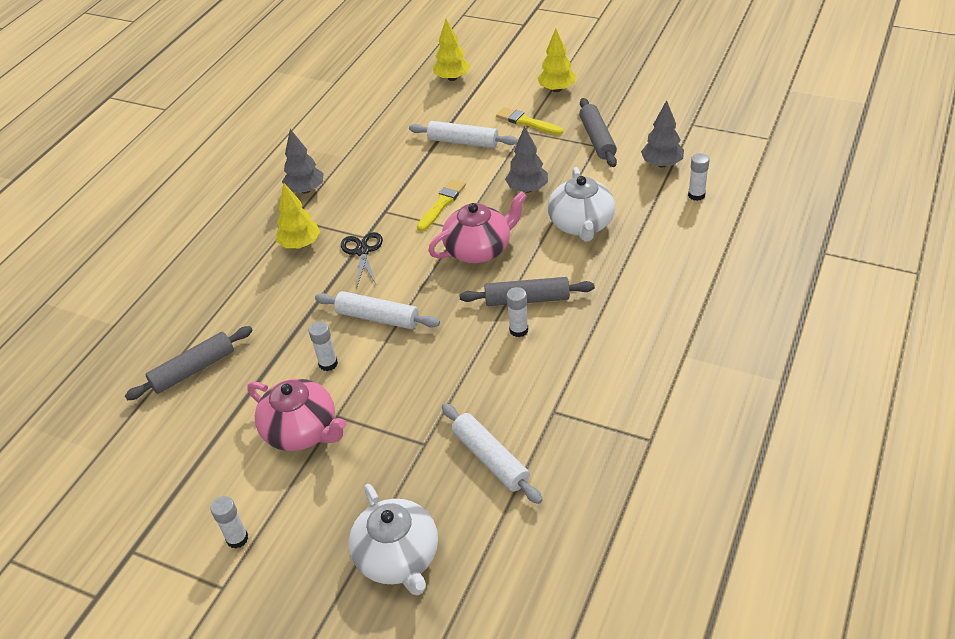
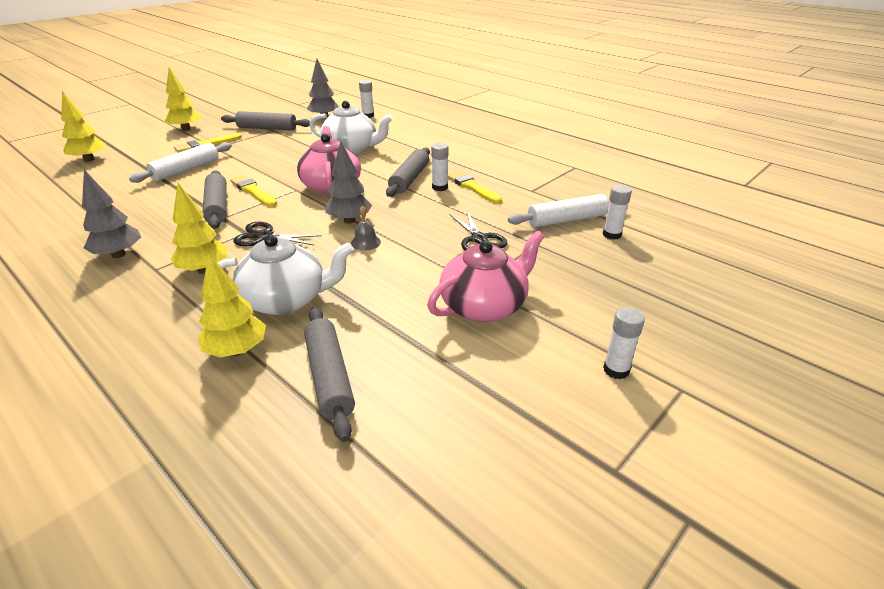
camera: 75 degrees left, 10 degrees down
(210, 311) = (237, 350): none -> yellow tree
(328, 363) = (403, 278): white glue stick -> white glue stick (612, 235)
(378, 318) = (365, 242): white rolling pin -> grey bell
(398, 557) = (657, 275): white teapot -> white teapot (286, 300)
(401, 198) = (217, 207): none -> grey rolling pin
(416, 395) = (479, 239): none -> black scissors
(527, 189) = (286, 158): grey tree -> grey tree (349, 220)
(534, 356) = (472, 187): none -> yellow brush

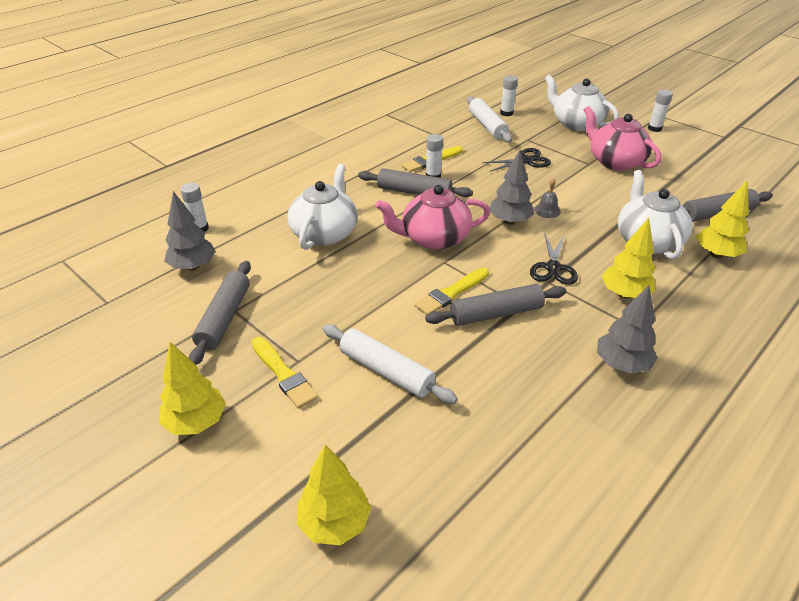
camera: 90 degrees left, 5 degrees up
(601, 287) = (576, 124): none -> white teapot

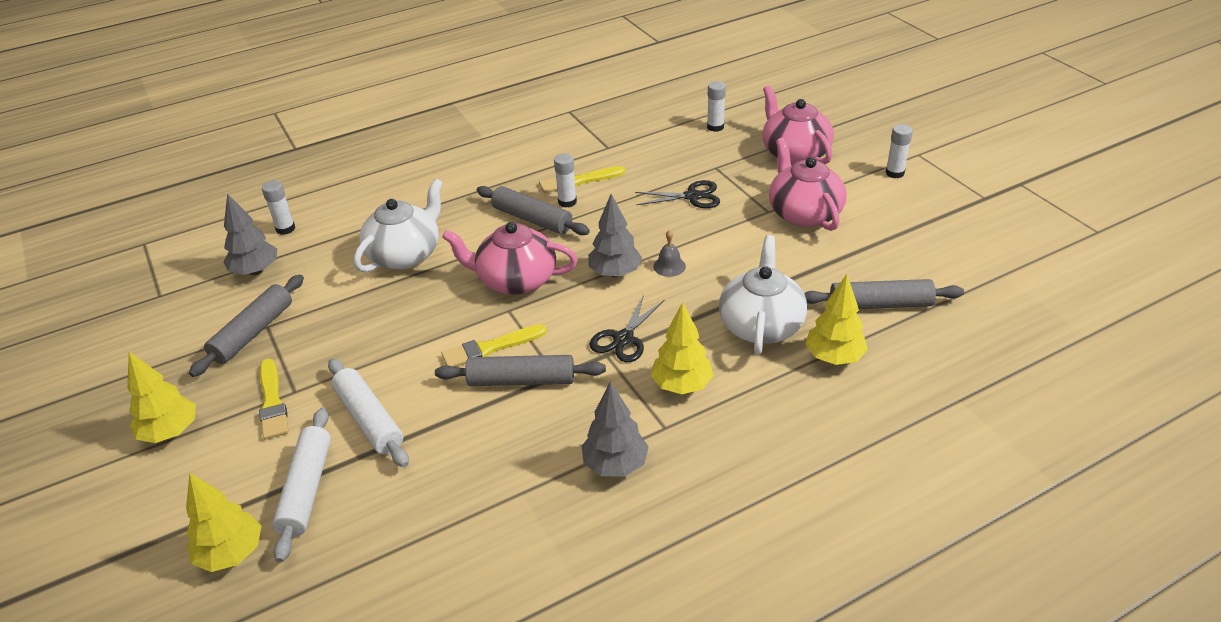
camera: 20 degrees right, 0 degrees up
(487, 126) = (678, 142): white rolling pin -> white rolling pin (307, 489)
(576, 124) = (794, 153): white teapot -> pink teapot

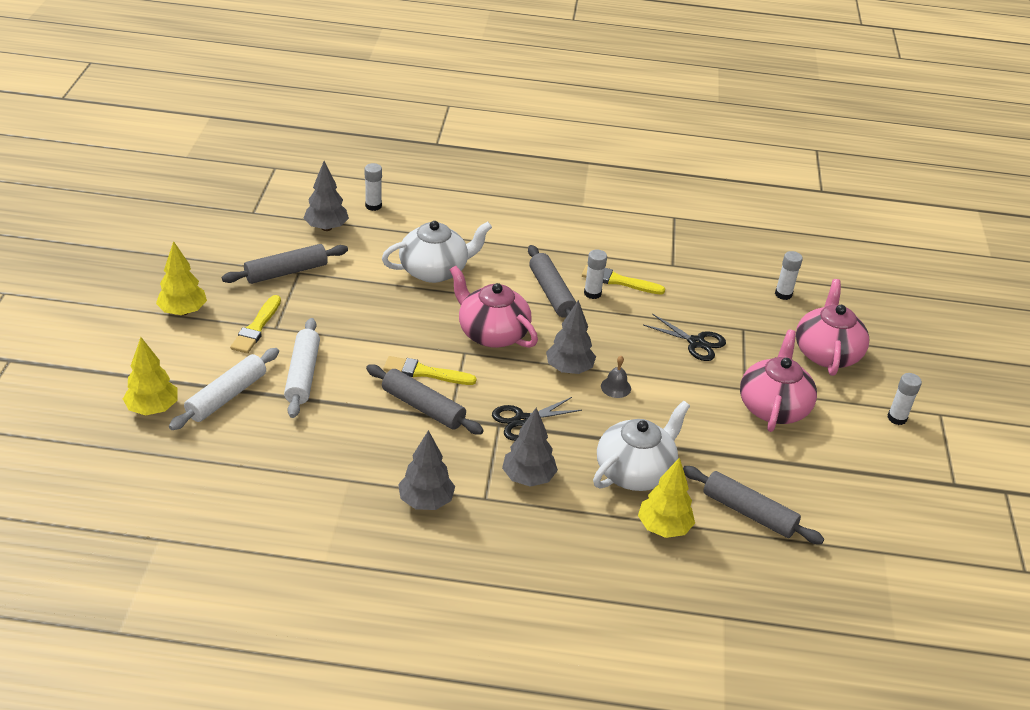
camera: 30 degrees right, 0 degrees up
(681, 385) = (528, 478): yellow tree -> grey tree

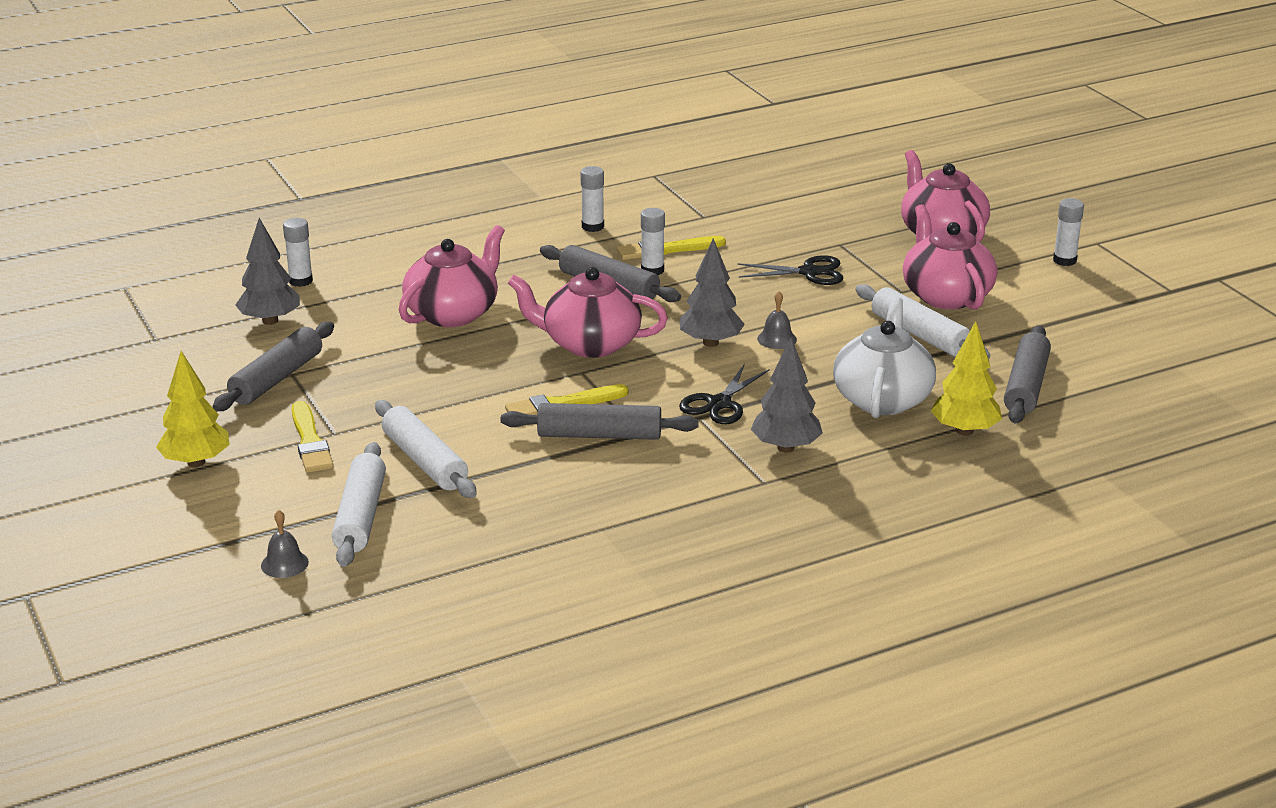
camera: 30 degrees left, 10 degrees down
(153, 409) = (284, 564): yellow tree -> grey bell
(426, 501) = (707, 511): grey tree -> none
(435, 270) = (453, 313): white teapot -> pink teapot
(718, 431) = (919, 334): none -> white rolling pin
(749, 512) = (1025, 386): grey rolling pin -> grey rolling pin turned 75 degrees counterclockwise
(783, 294) = (843, 202): white glue stick -> white glue stick (592, 227)

